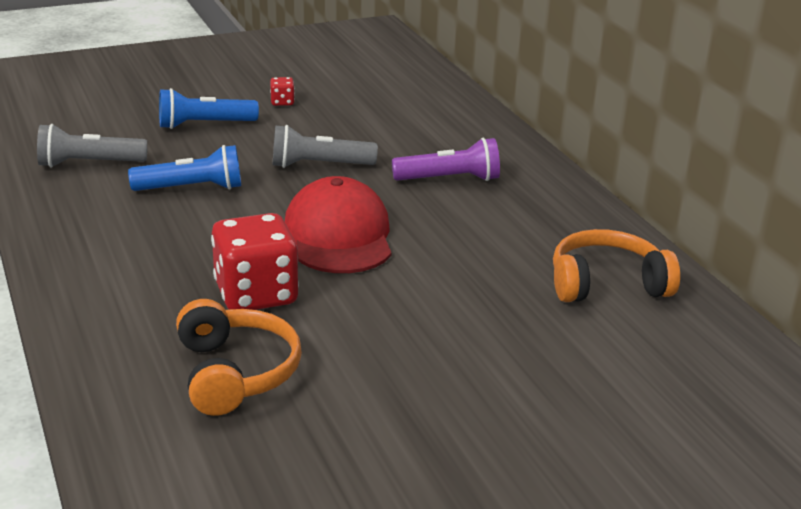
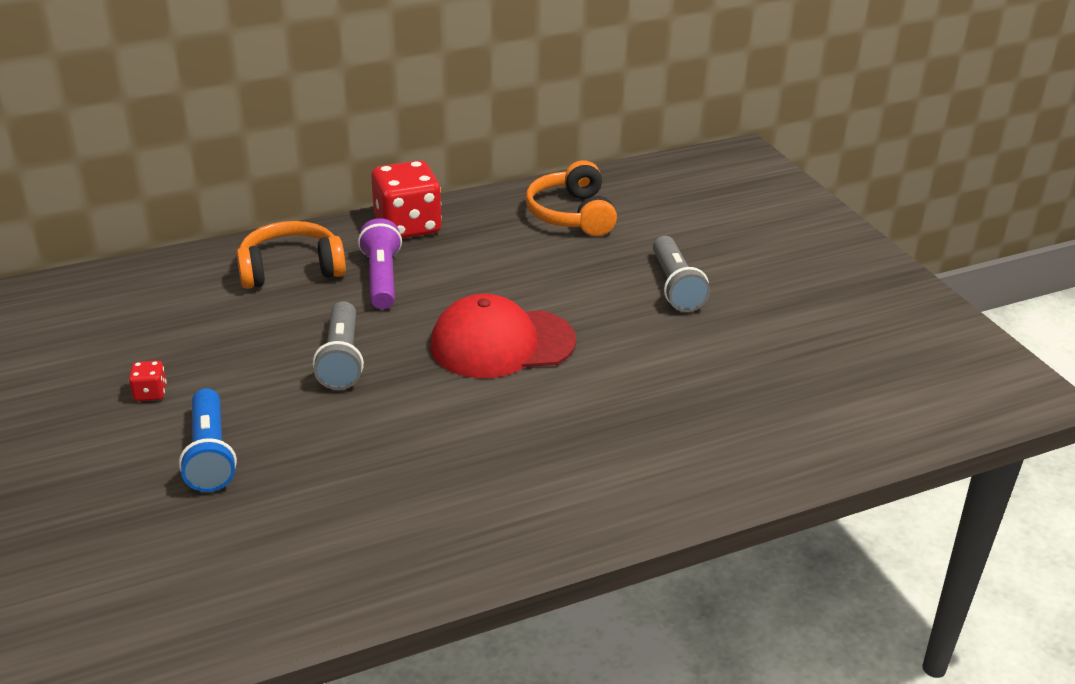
camera: 90 degrees left, 5 degrees up
(89, 164) = (319, 545): grey flashlight -> grey flashlight (675, 286)
(191, 188) = (395, 448): blue flashlight -> none
(235, 373) = (743, 393): orange headphones -> orange headphones (291, 269)
(256, 294) = (617, 388): red dice -> red dice (407, 226)

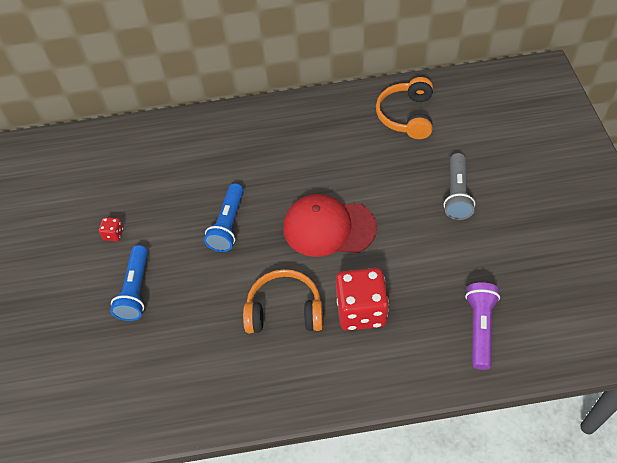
camera: 20 degrees right, 20 degrees up
(291, 269) = (216, 142): orange headphones -> orange headphones (284, 311)
(342, 359) = (228, 225): grey flashlight -> blue flashlight
(381, 278) = (269, 158): purple flashlight -> purple flashlight (480, 328)
(407, 226) = (297, 113): red dice -> red dice (361, 311)

